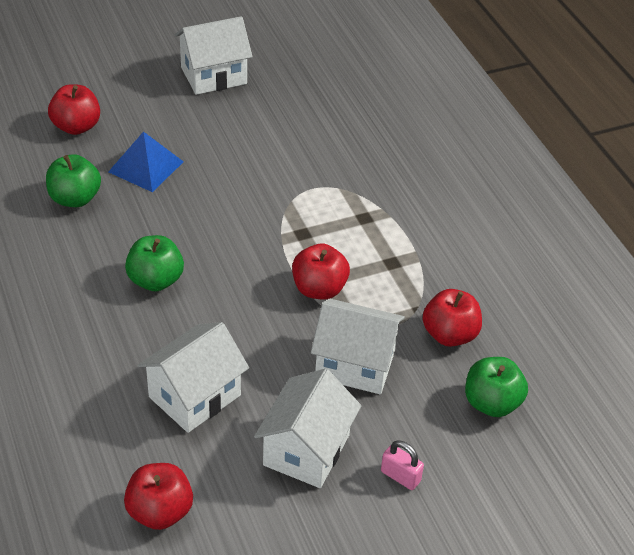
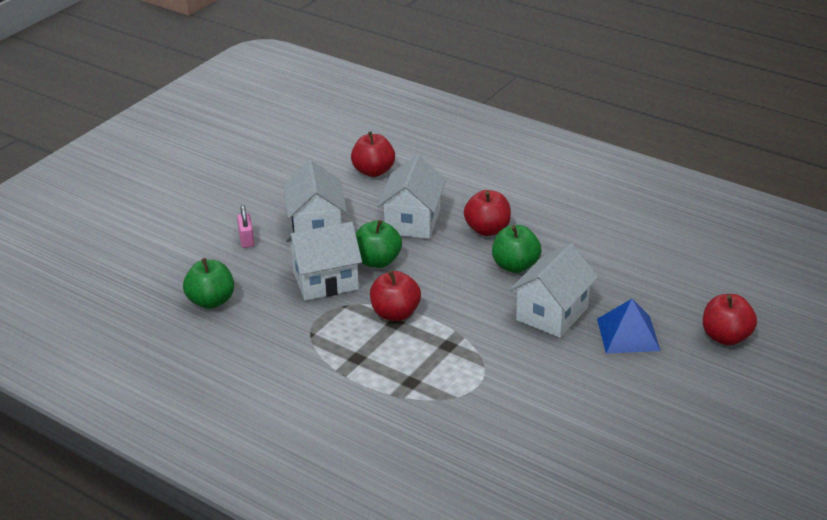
camera: 150 degrees right, 10 degrees down
(75, 198) = (643, 287): green apple -> green apple (378, 261)
(213, 75) = (689, 447): white house -> white house (552, 314)
(400, 476) = (246, 240): pink padlock -> pink padlock turned 75 degrees clockwise
(449, 334) = (271, 328): red apple -> red apple (487, 229)

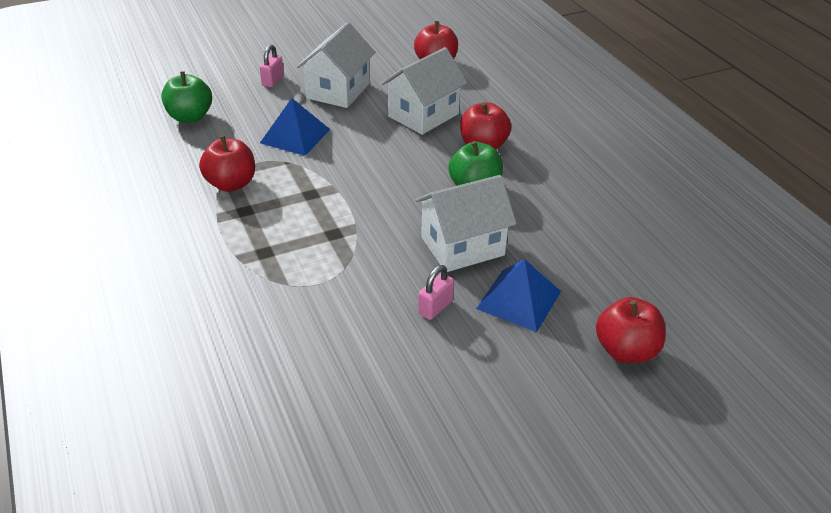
camera: 30 degrees right, 5 degrees up
(325, 281) = (295, 136): white house -> blue pyramid
(378, 261) = (356, 136): green apple -> none
(395, 313) = (320, 186): red apple -> red apple (231, 184)
(578, 365) = (435, 307): none -> pink padlock

